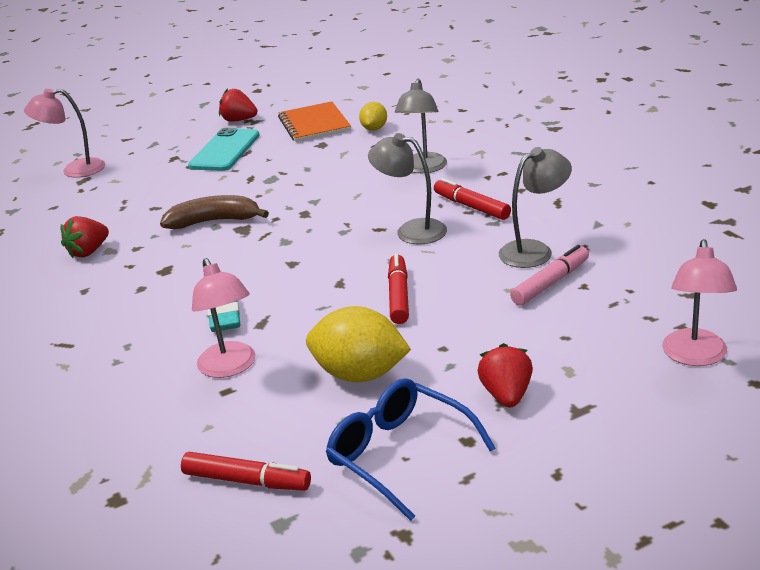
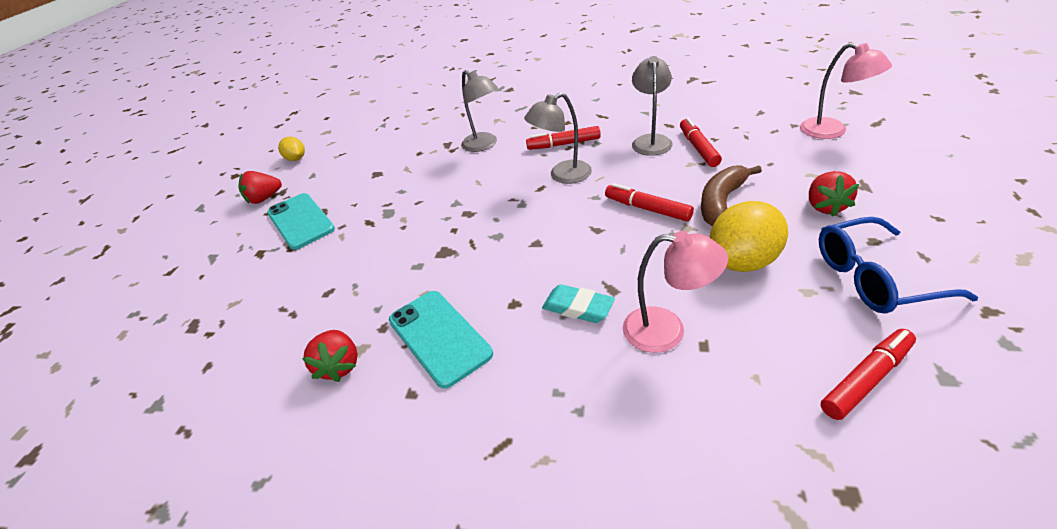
camera: 50 degrees left, 10 degrees up
(74, 170) = (162, 326): pink lamp -> none
(144, 274) = (439, 337): none -> turquoise phone
(214, 221) = (408, 264): brown banana -> brown banana (721, 203)
(314, 124) = (340, 167): orange notebook -> none
(374, 129) = (395, 146): yellow lemon -> yellow lemon (296, 159)
(506, 395) = (825, 206): red strawberry -> red strawberry turned 120 degrees counterclockwise
(550, 283) = (698, 148): pink marker -> red marker

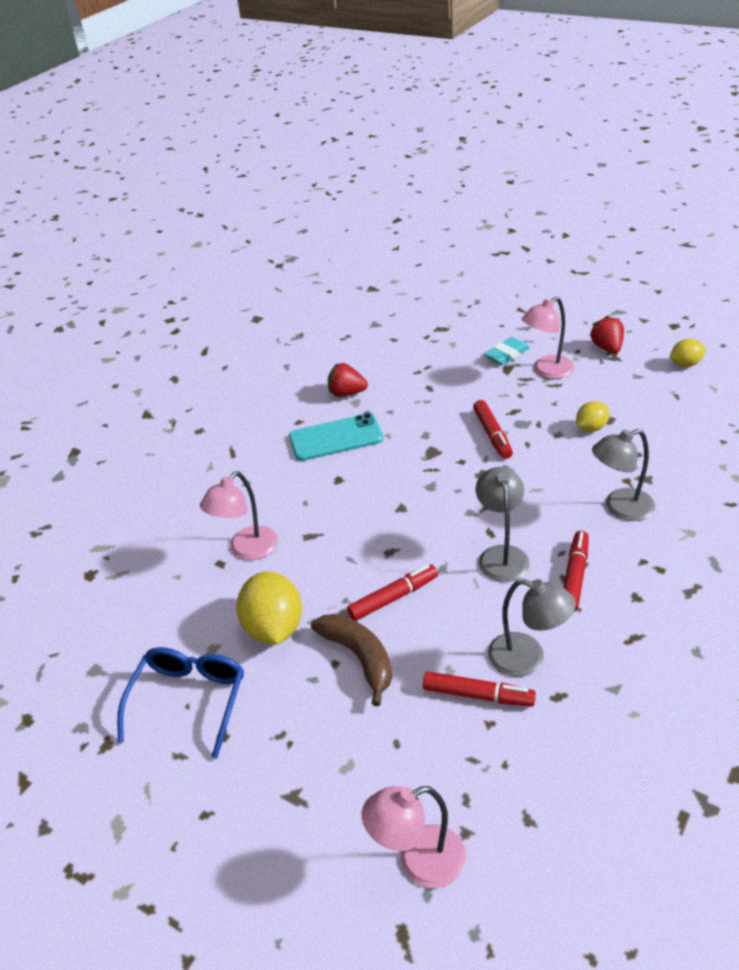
camera: 110 degrees right, 0 degrees up
(300, 221) = (547, 371): turquoise phone -> pink lamp
(389, 178) = (591, 428): none -> yellow lemon
(578, 307) = (306, 511): turquoise eraser -> turquoise eraser (507, 354)
(825, 206) = (291, 736): red strawberry -> none
(866, 379) = (129, 628): red marker -> red marker (492, 434)

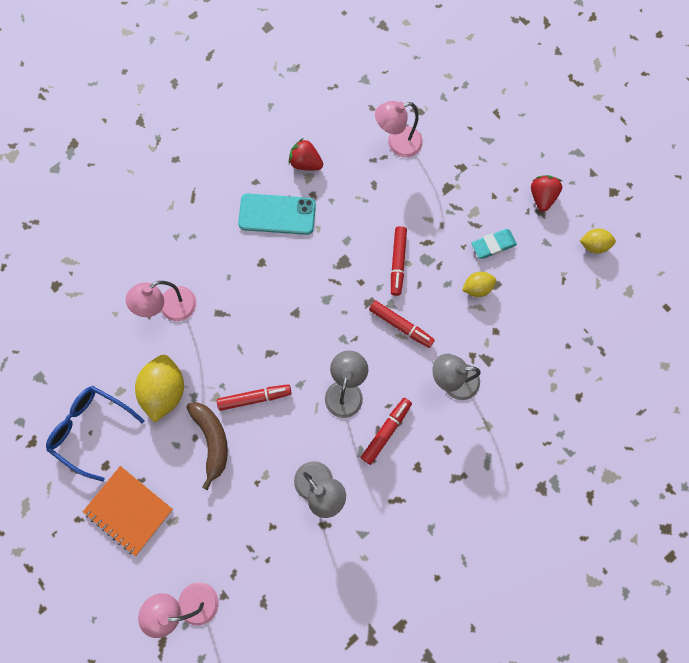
camera: 15 degrees right, 35 degrees up
(189, 701) = (92, 429): blue glasses -> blue glasses turned 90 degrees counterclockwise
(277, 775) = (129, 510): none -> orange notebook
(478, 695) = (274, 503): red marker -> red marker (401, 325)
(507, 354) = (455, 169): turquoise eraser -> turquoise eraser (493, 245)
(547, 371) = (477, 205): pink lamp -> pink lamp (397, 144)

